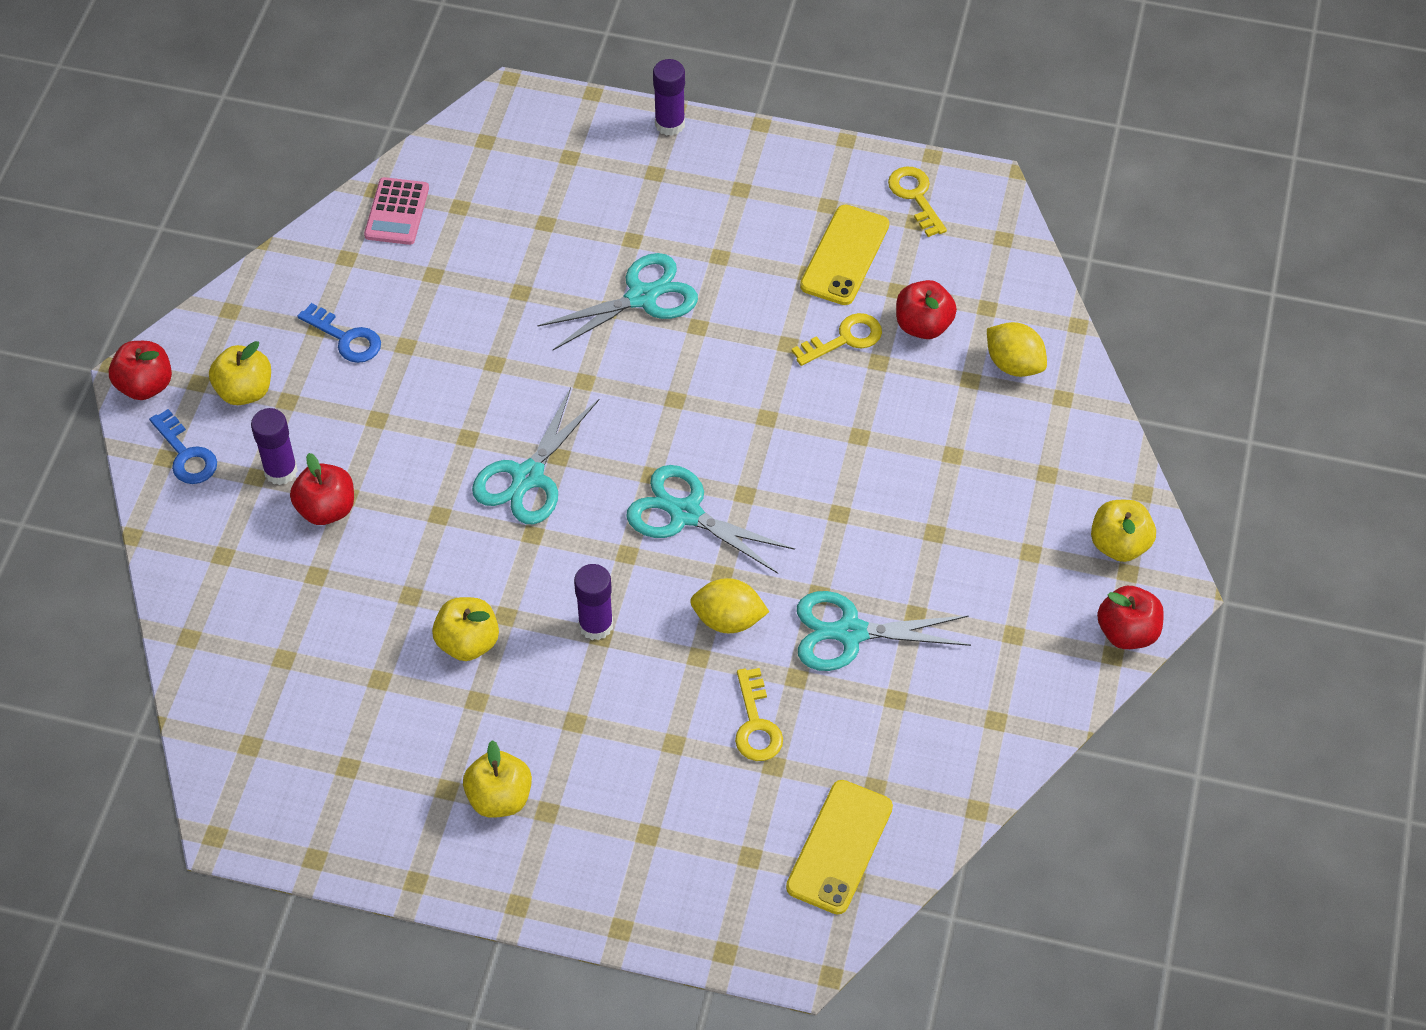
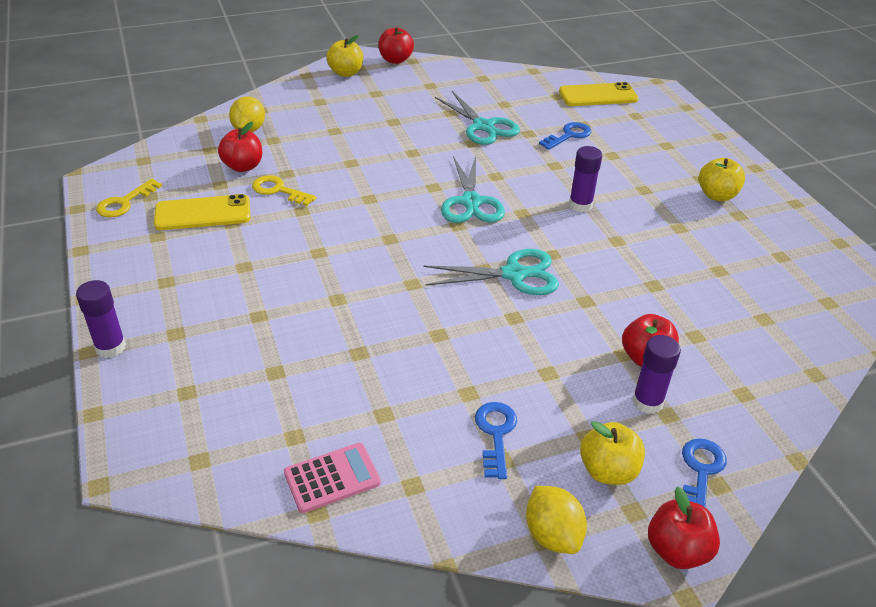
camera: 125 degrees left, 15 degrees down
(468, 643) = (651, 246): yellow apple -> none
(642, 297) = (312, 287): turquoise scissors -> none
(728, 620) = (521, 163): yellow lemon -> yellow lemon (552, 535)
(756, 724) = (569, 135): yellow key -> blue key

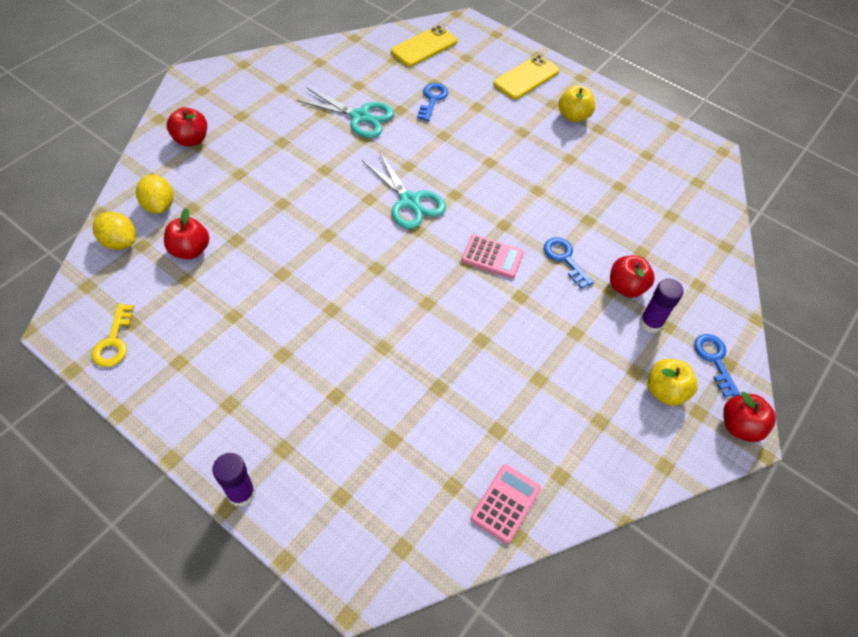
camera: 35 degrees left, 15 degrees up
(203, 213) = (198, 318): yellow phone -> yellow phone (526, 78)
(279, 190) = (245, 261): yellow key -> none
(346, 73) = (194, 102): yellow apple -> none
(395, 60) = (227, 69): red apple -> red apple (191, 140)
(495, 434) = (580, 403): blue key -> blue key (565, 259)
(514, 274) = (492, 257): turquoise scissors -> pink calculator
(552, 535) = (668, 459): yellow lemon -> yellow lemon (120, 242)
(580, 205) = (490, 167): purple glue stick -> none

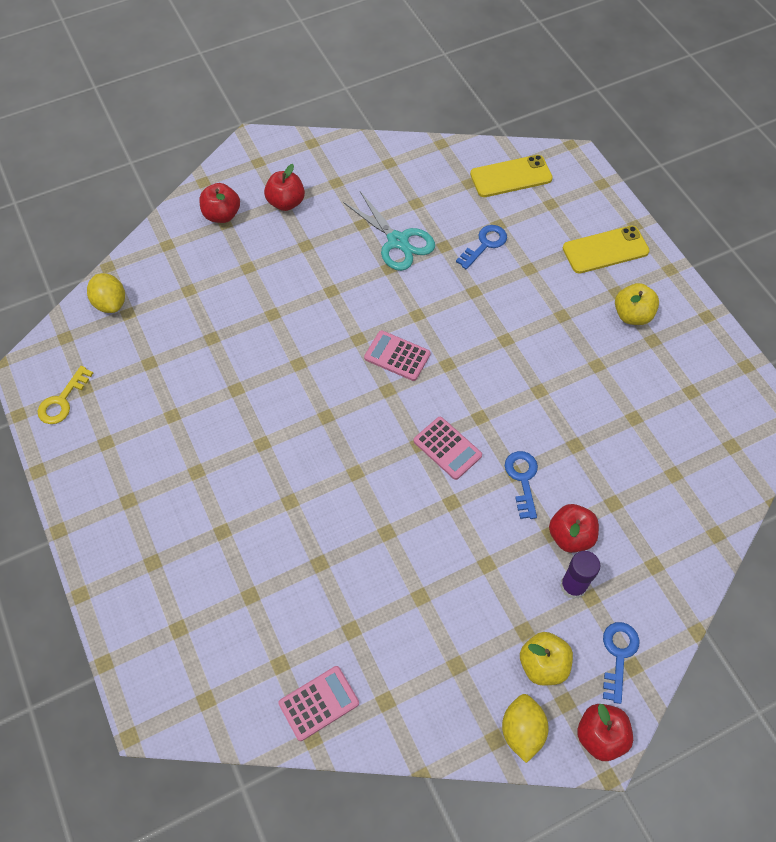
camera: 30 degrees right, 5 degrees up
(159, 206) = (161, 277): yellow lemon -> yellow lemon (522, 730)
(190, 250) = (166, 334): red apple -> red apple (286, 202)
(241, 493) = (99, 587): purple glue stick -> none
(410, 201) = (397, 356): turquoise scissors -> pink calculator

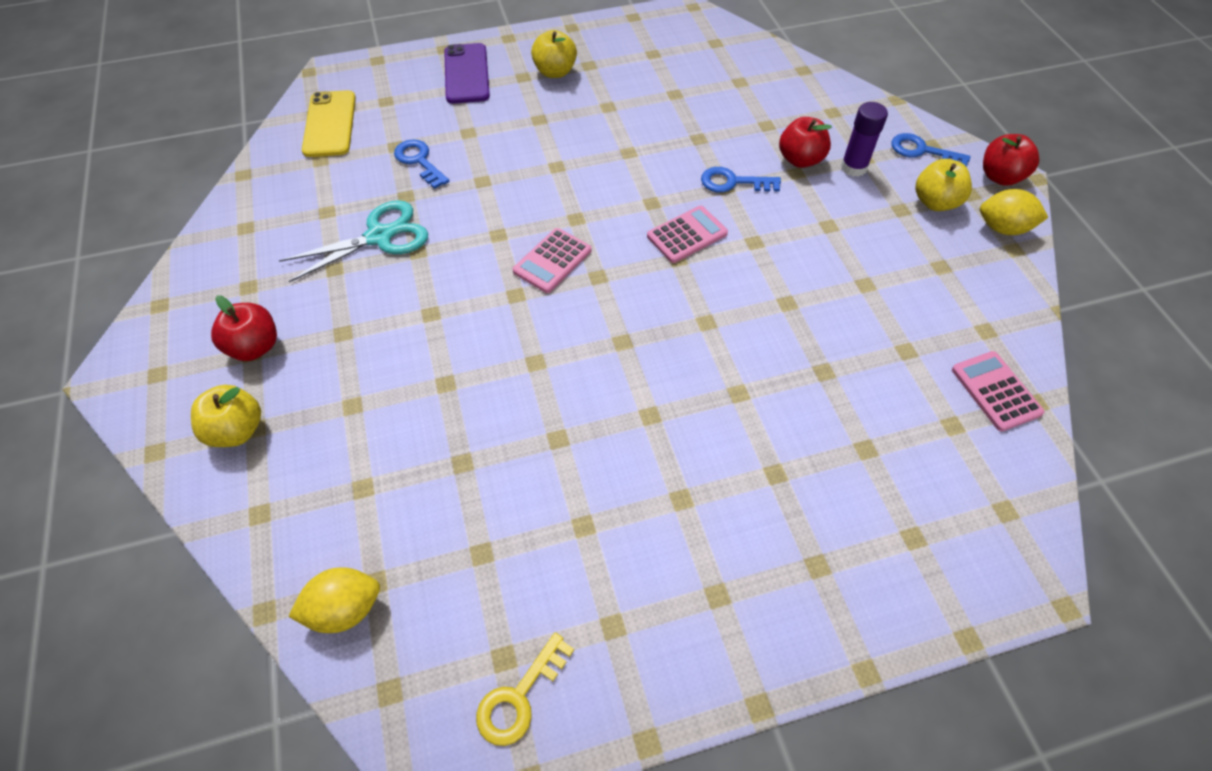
camera: 80 degrees left, 5 degrees down
(62, 400) = (519, 697): yellow key -> yellow key turned 90 degrees clockwise
(222, 215) = (237, 430): red apple -> yellow apple
(605, 250) = (466, 74): yellow phone -> purple phone

